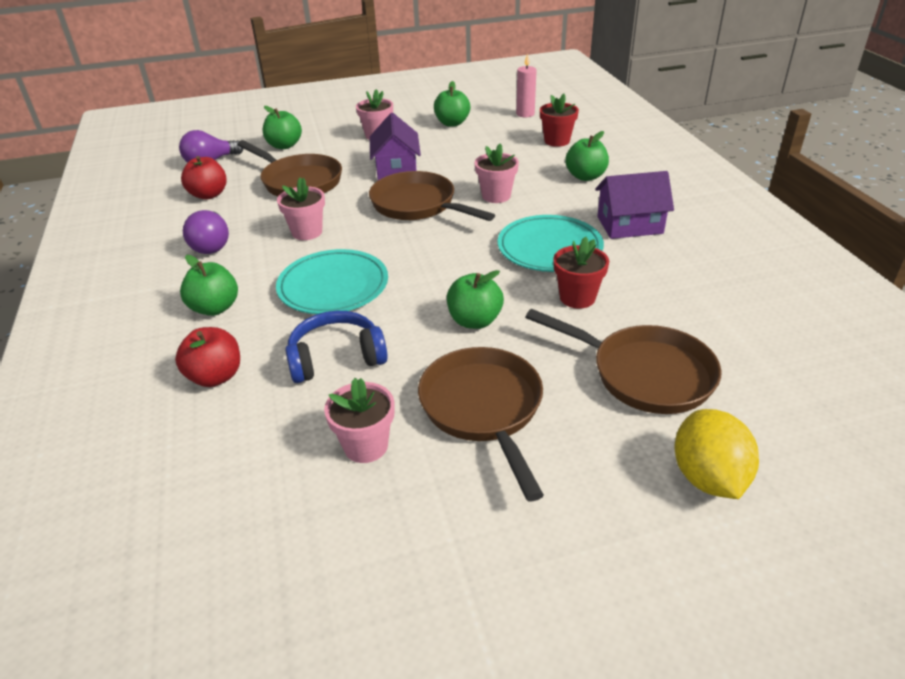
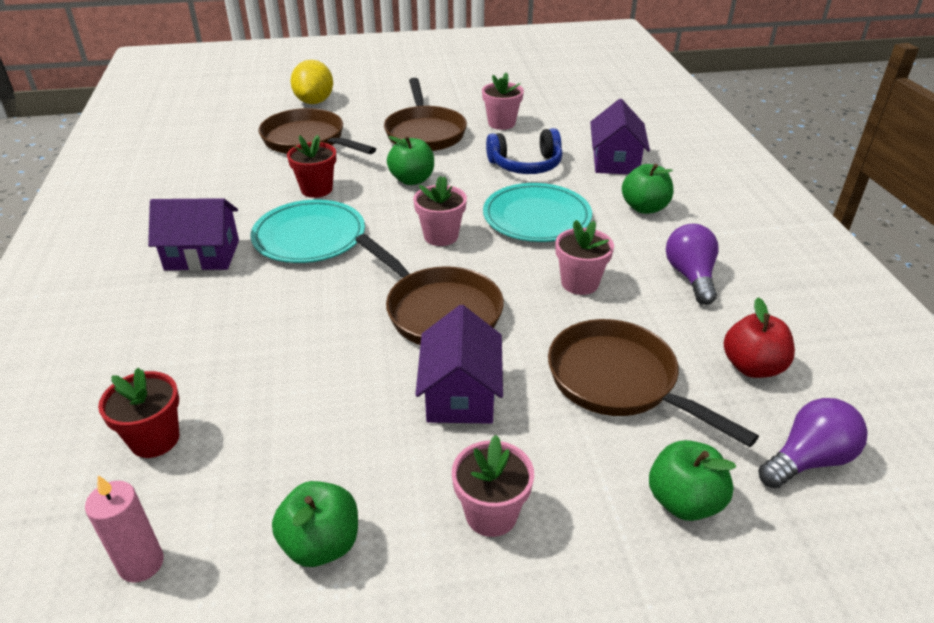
camera: 175 degrees left, 0 degrees up
(215, 377) = (615, 161): red apple -> purple house
(496, 196) = (329, 316): pink flower pot -> pink flower pot (441, 236)
(585, 176) = (183, 339): green apple -> none

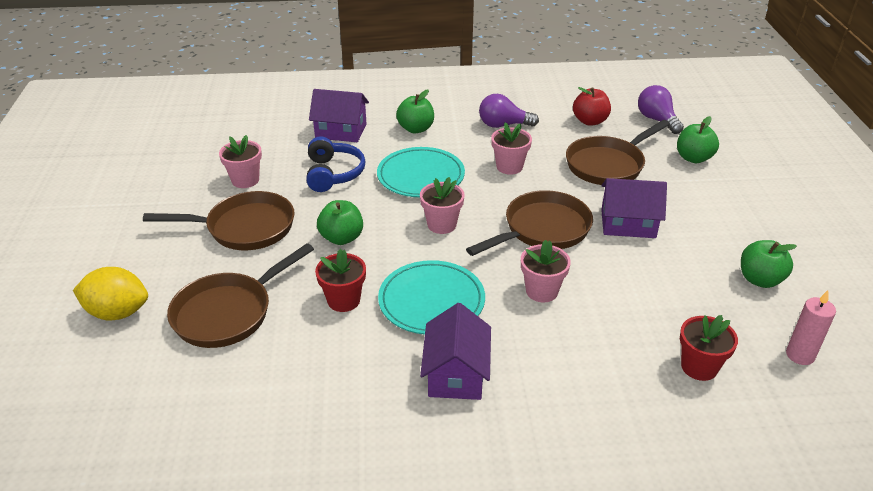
camera: 85 degrees left, 0 degrees up
(491, 514) = (720, 218): pink flower pot -> pink flower pot (541, 291)

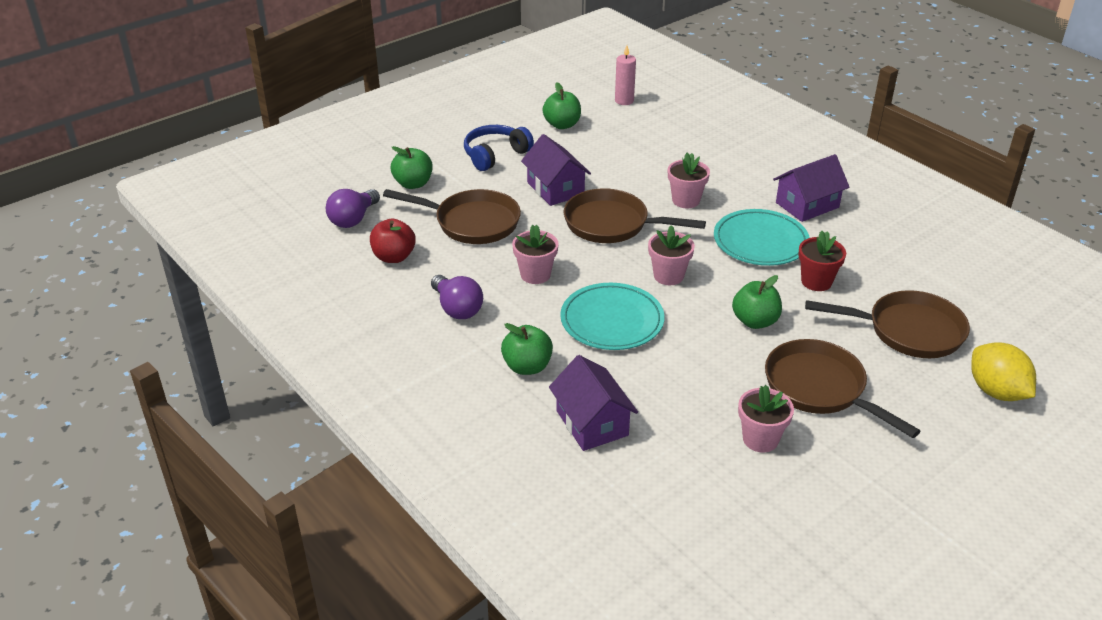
camera: 125 degrees left, 0 degrees up
(333, 174) = (674, 381): blue headphones -> blue headphones (495, 155)
(699, 367) = (679, 128): red flower pot -> none

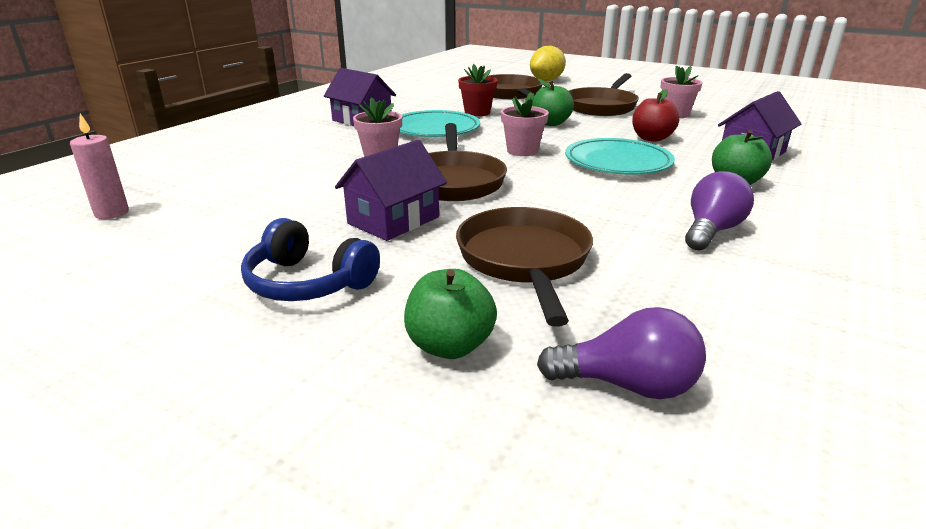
camera: 110 degrees left, 10 degrees down
(394, 257) = (677, 303): red apple -> red apple (651, 138)
(535, 274) = (591, 202): pink flower pot -> none
(562, 125) = (191, 245): green apple -> none

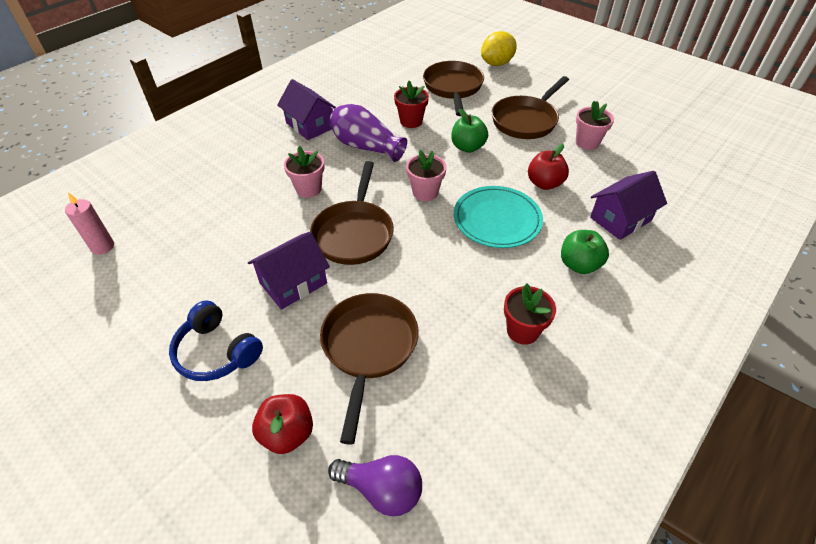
camera: 10 degrees right, 20 degrees up
(435, 129) = (366, 147): turquoise plate -> purple vase
(449, 346) = (287, 433): green apple -> red apple
(711, 231) = (522, 331): purple light bulb -> red flower pot

